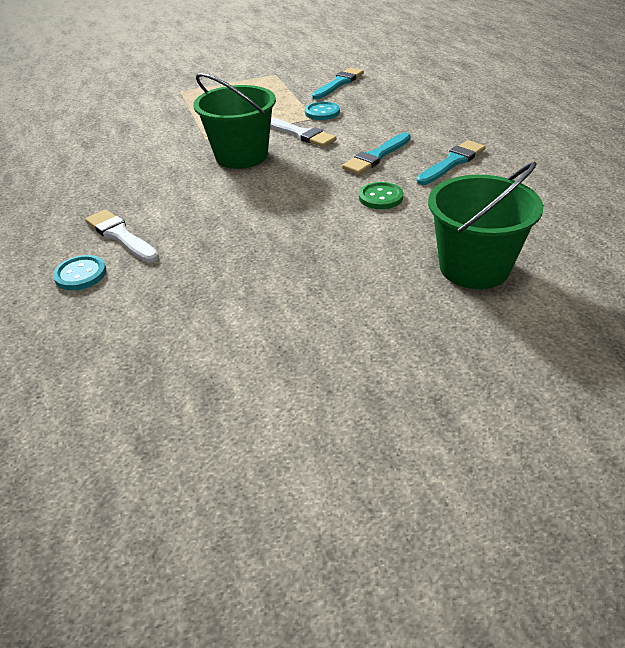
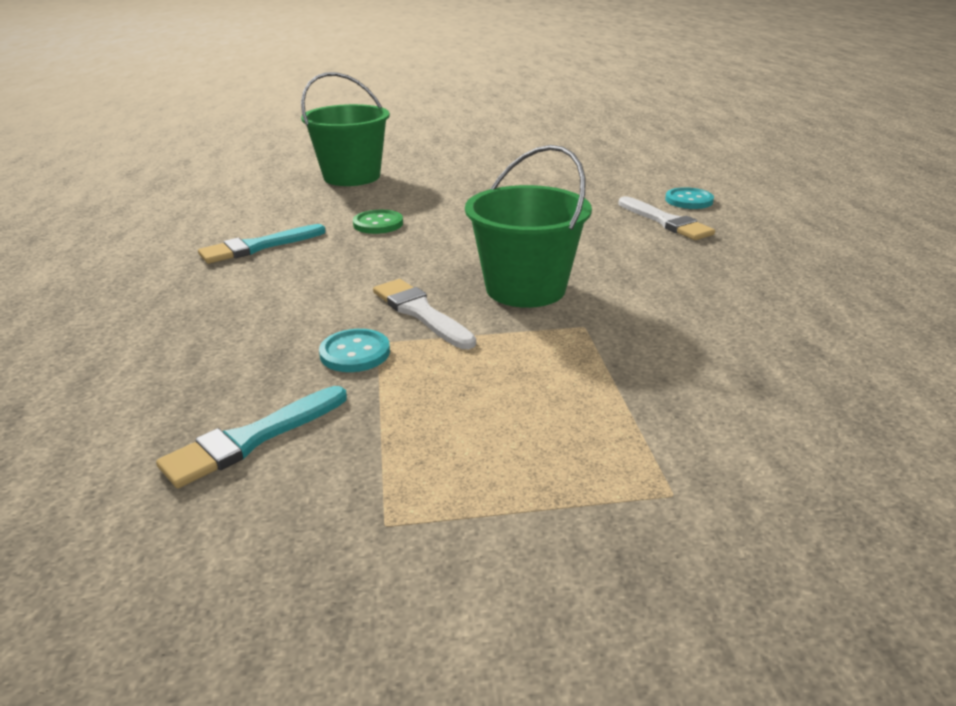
camera: 170 degrees left, 10 degrees down
(376, 156) = (339, 265): turquoise brush -> none

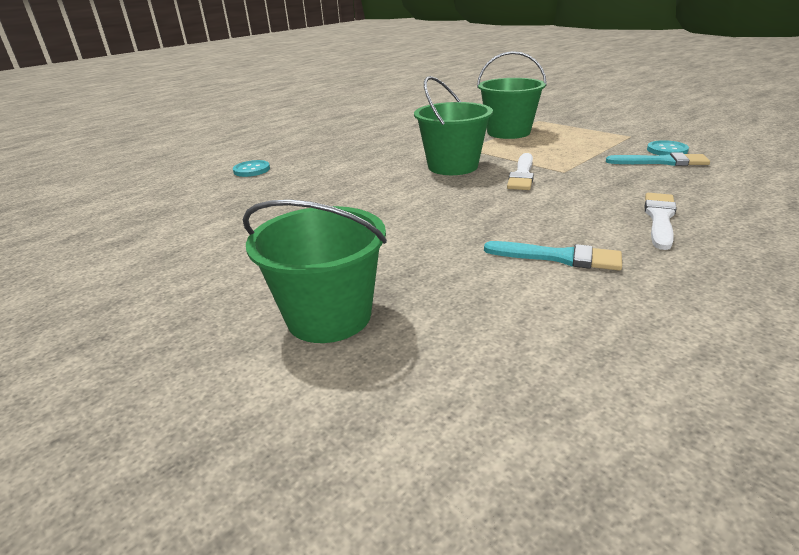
camera: 125 degrees left, 0 degrees up
(355, 353) = (581, 171): turquoise button -> turquoise button (667, 150)
(378, 224) = (435, 236): green button -> none
(625, 403) = (508, 132): none -> green bucket
(665, 221) = (303, 166): white brush -> white brush (659, 218)

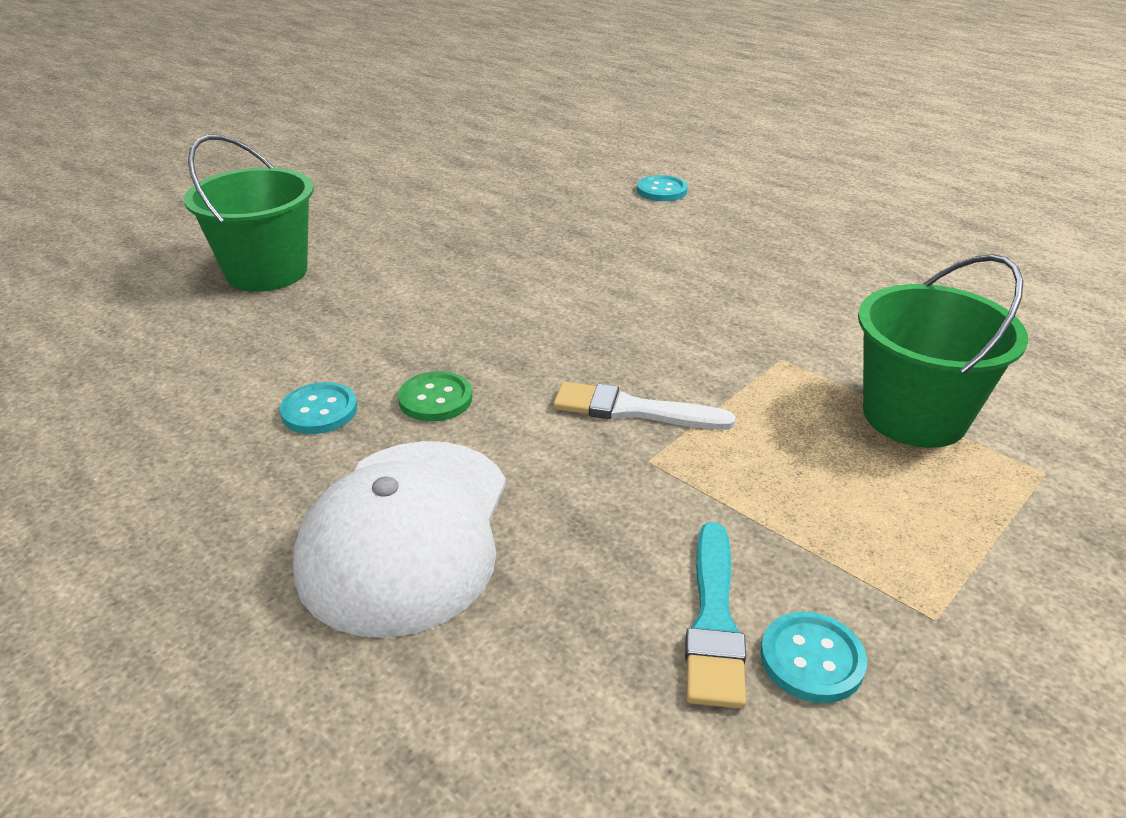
camera: 85 degrees right, 5 degrees up
(453, 166) = (678, 341): green bucket -> none
(529, 221) = (435, 399): none -> green button
(558, 257) = (319, 411): turquoise brush -> turquoise button
(659, 218) = (407, 533): white brush -> white cap

